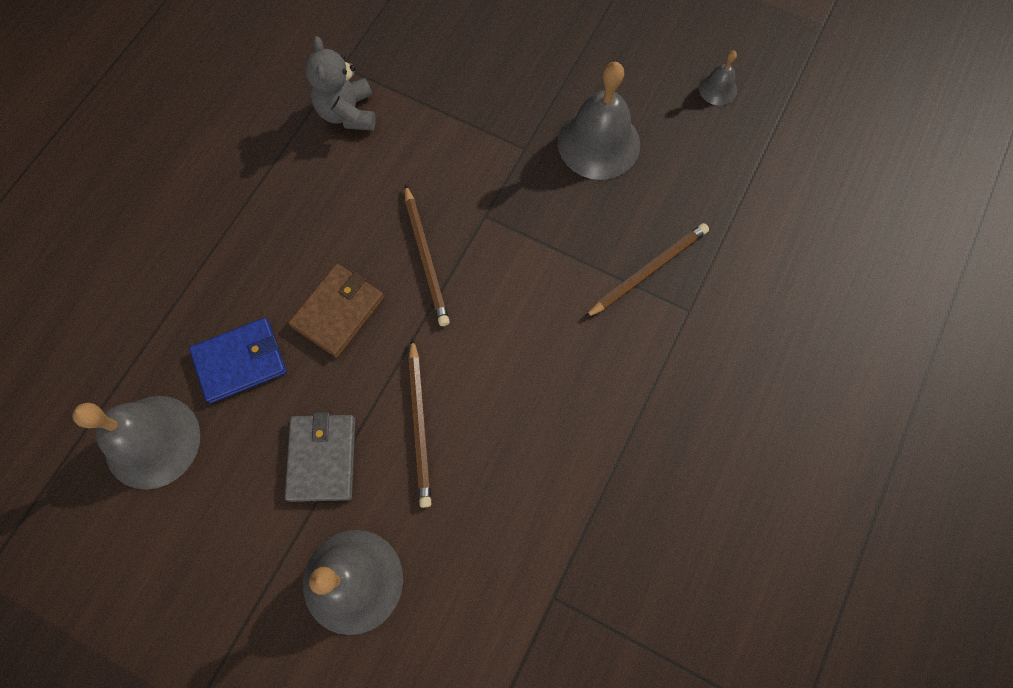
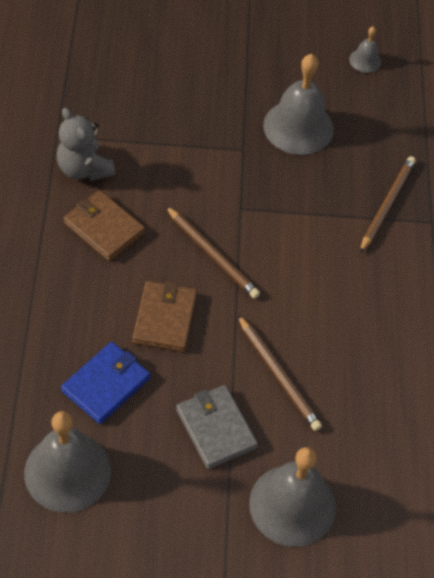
camera: 30 degrees left, 15 degrees down
(332, 186) = (104, 228): none -> brown wallet

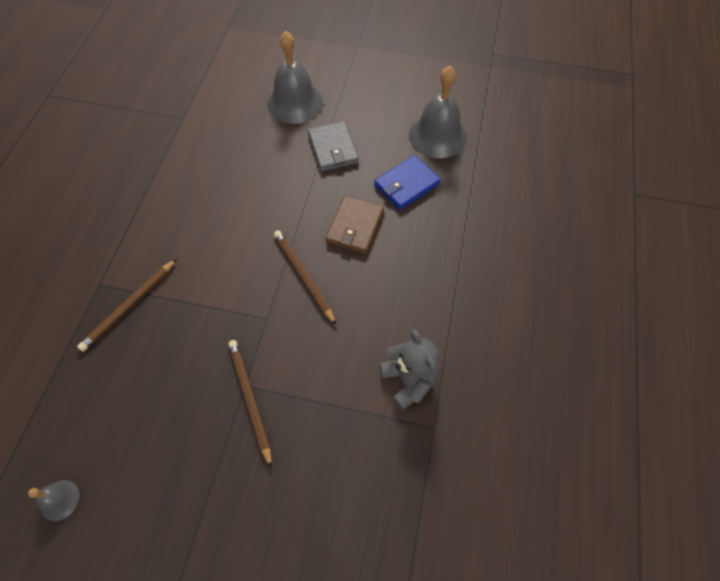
camera: 165 degrees left, 5 degrees up
(104, 228) = (395, 313): brown wallet -> none
(278, 375) = (278, 177): brown pencil -> brown pencil (250, 399)
(298, 127) = (176, 408): grey bell -> none

